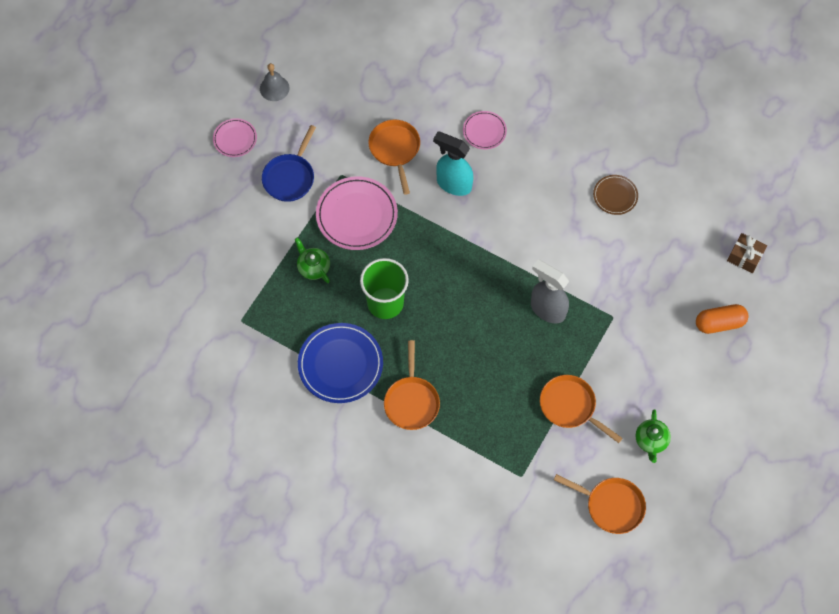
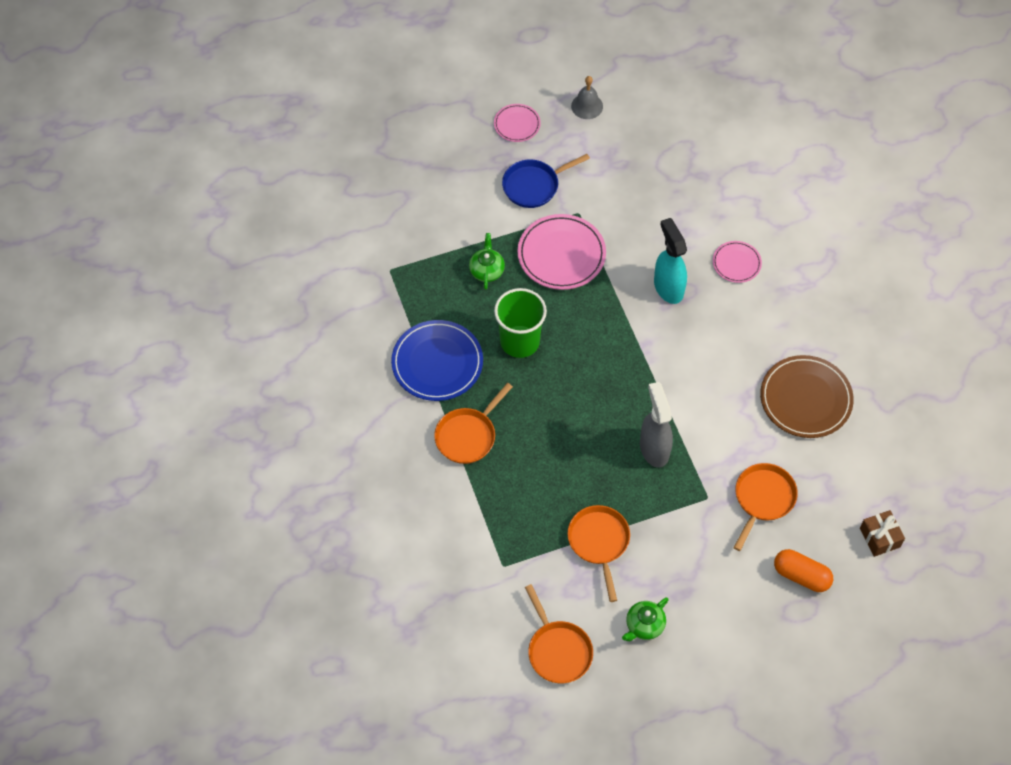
camera: 40 degrees right, 5 degrees down
(395, 150) = (643, 224): orange pan -> orange pan (762, 499)
(615, 196) = (805, 399): brown plate -> brown plate, size x1.81

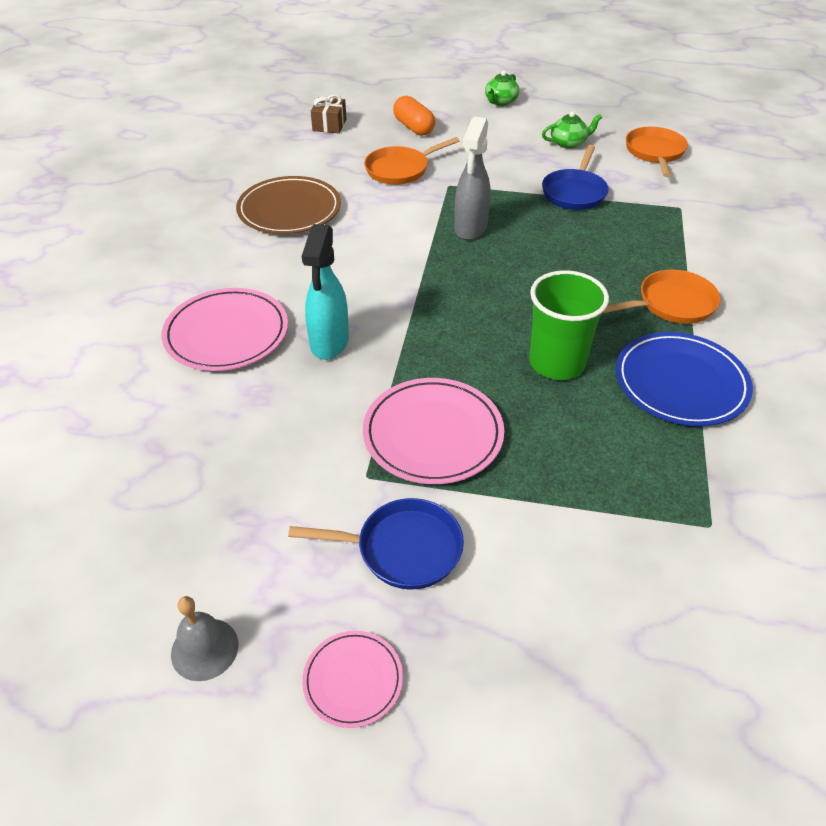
camera: 150 degrees left, 15 degrees down
(487, 270) = (554, 460): green teapot -> green teapot (500, 101)
(599, 542) = (574, 192): orange pan -> blue pan
(736, 263) = (226, 333): pink plate -> pink plate, size x1.81

